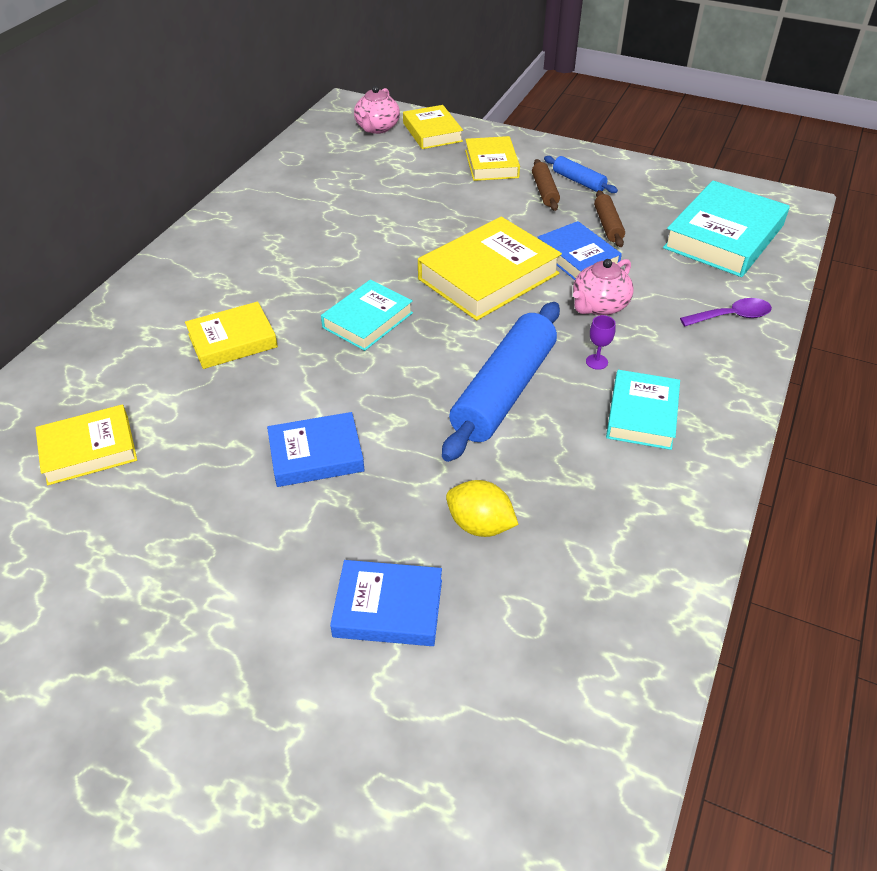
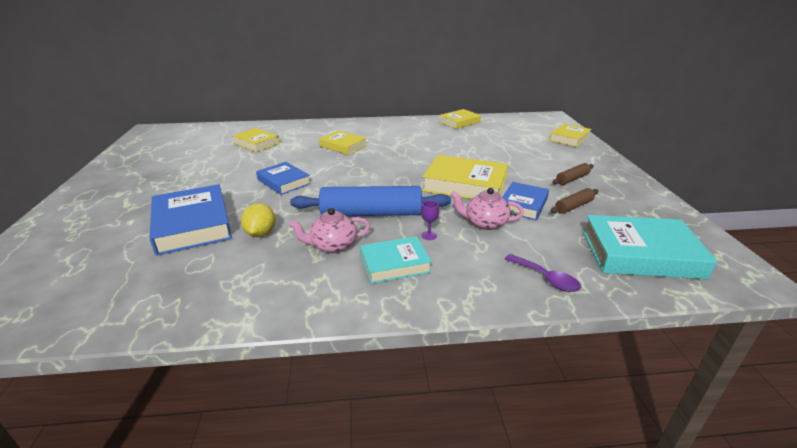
camera: 60 degrees right, 15 degrees down
(367, 320) = (389, 166): turquoise book -> none
(377, 128) = (546, 127): pink teapot -> pink teapot (332, 246)
(388, 608) = (192, 225): blue book -> blue book, size x1.63
(491, 164) = (570, 159): yellow book -> yellow book (459, 122)
(578, 181) = (603, 186): blue rolling pin -> none

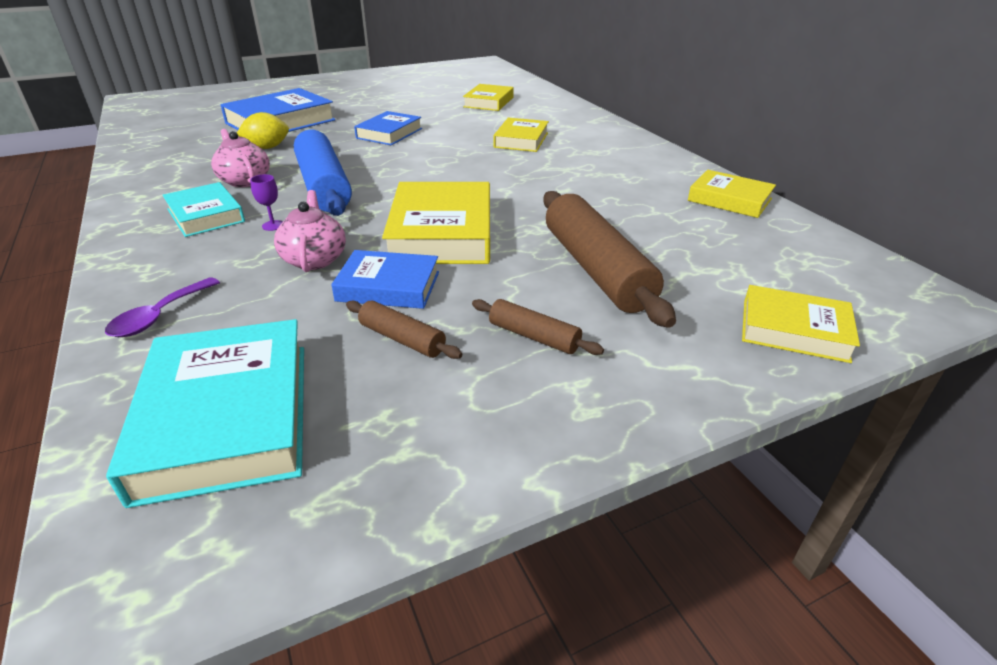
camera: 70 degrees right, 5 degrees up
(517, 158) = (596, 269): none -> brown rolling pin

